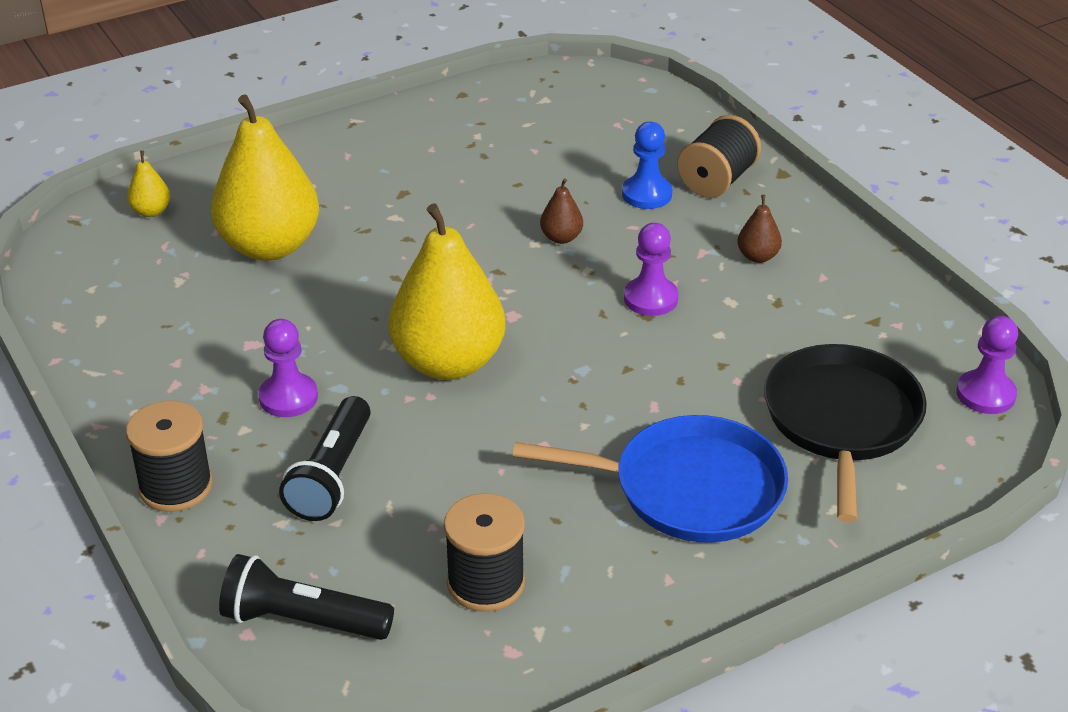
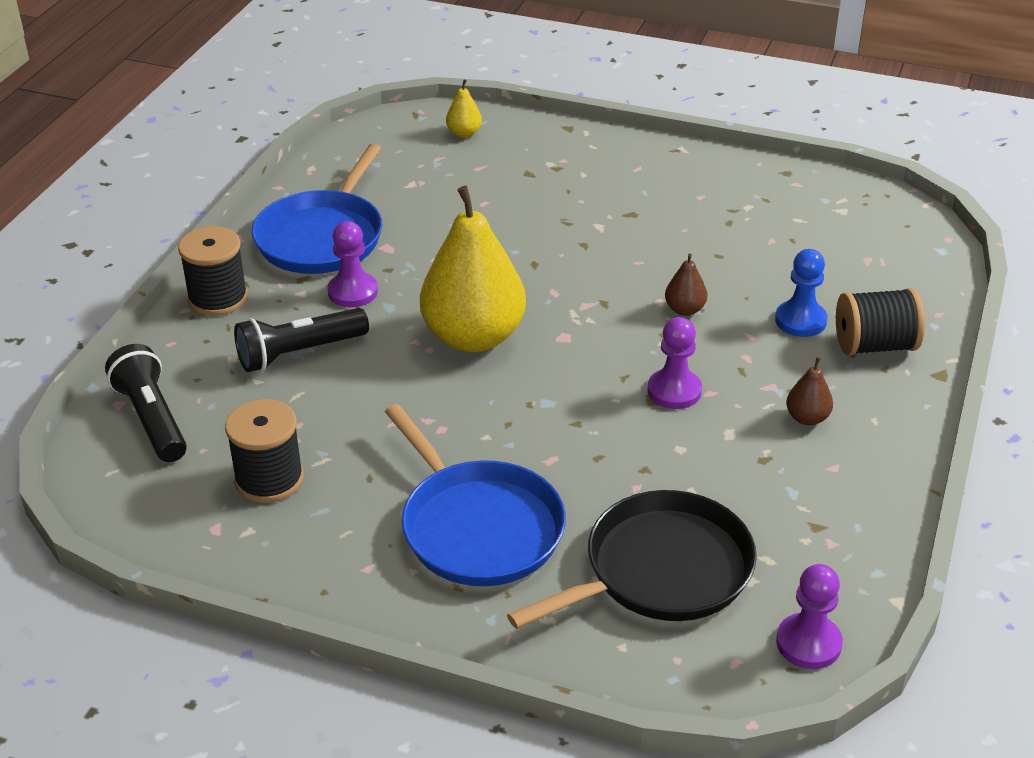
camera: 50 degrees right, 0 degrees up
(178, 373) = (322, 237): none -> blue pan
(269, 246) = (493, 196): yellow pear -> none

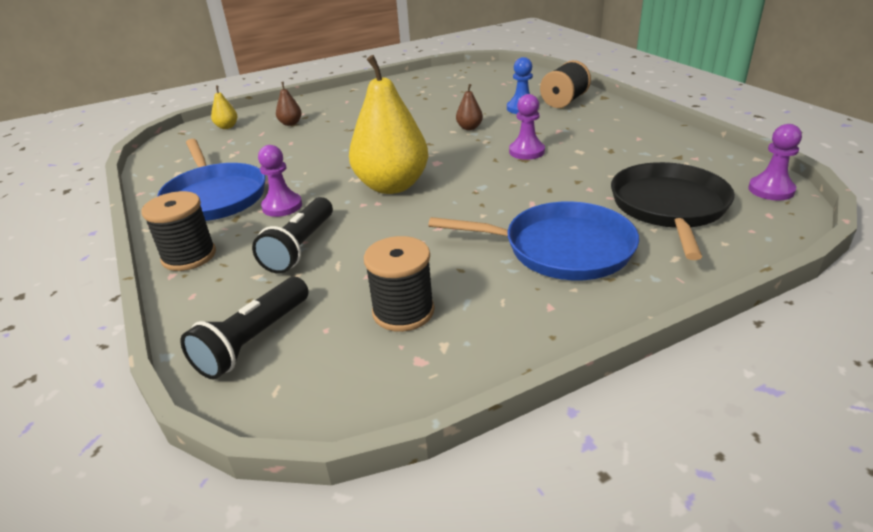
camera: 45 degrees left, 5 degrees down
(152, 419) = (254, 340): black flashlight -> black flashlight turned 75 degrees counterclockwise
(807, 418) = (594, 131): brown pear -> brown pear (290, 123)

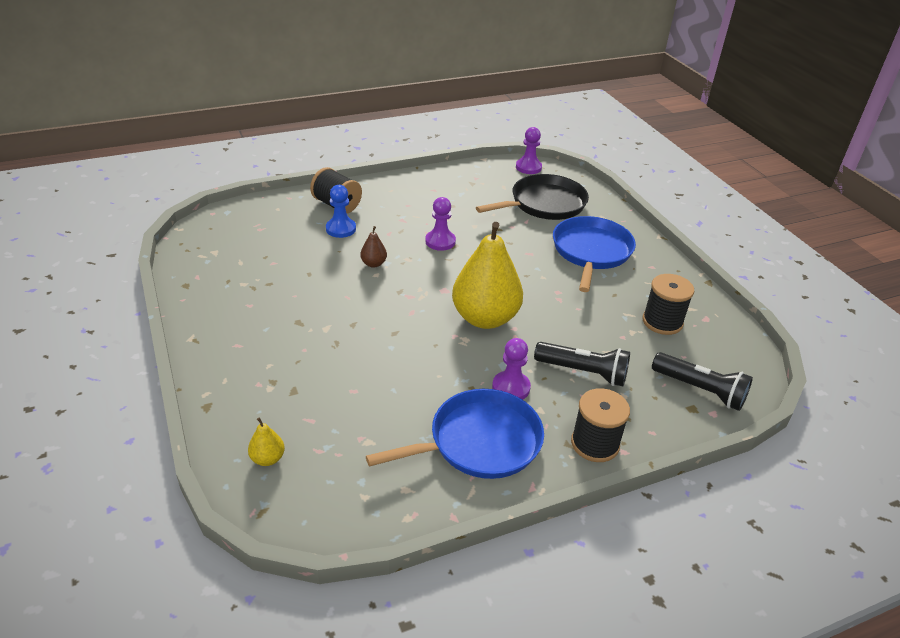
camera: 90 degrees left, 5 degrees up
(290, 123) = (291, 393): brown pear -> none
(669, 207) = (544, 204): black pan -> black pan turned 135 degrees clockwise

